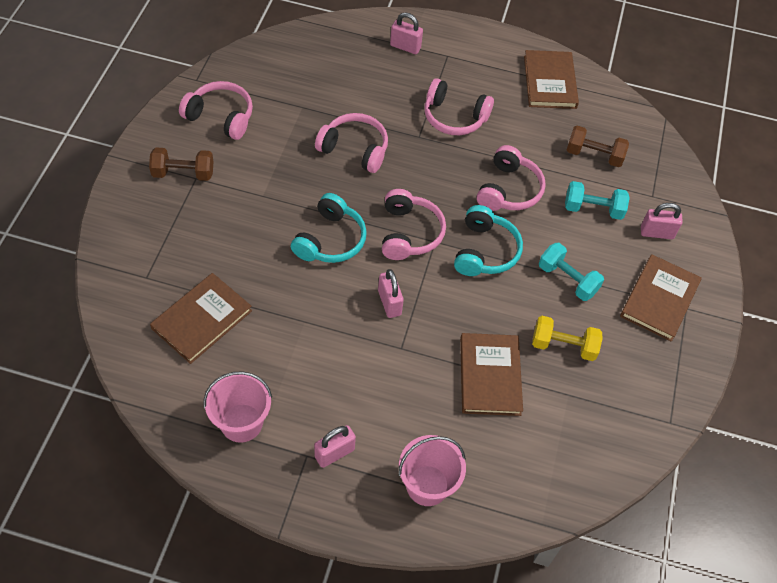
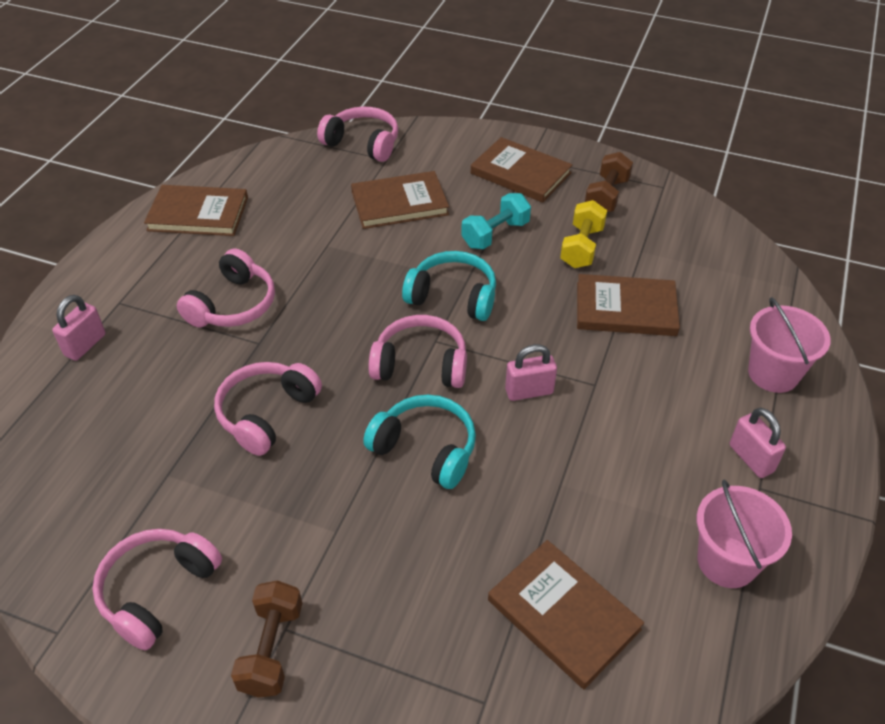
camera: 80 degrees left, 10 degrees down
(509, 190) = (363, 267): pink headphones -> pink headphones (363, 143)
(593, 209) = (399, 203): turquoise dumbbell -> brown book
(594, 155) = (322, 193): brown dumbbell -> brown dumbbell (606, 196)
(656, 233) = (436, 163): pink padlock -> none

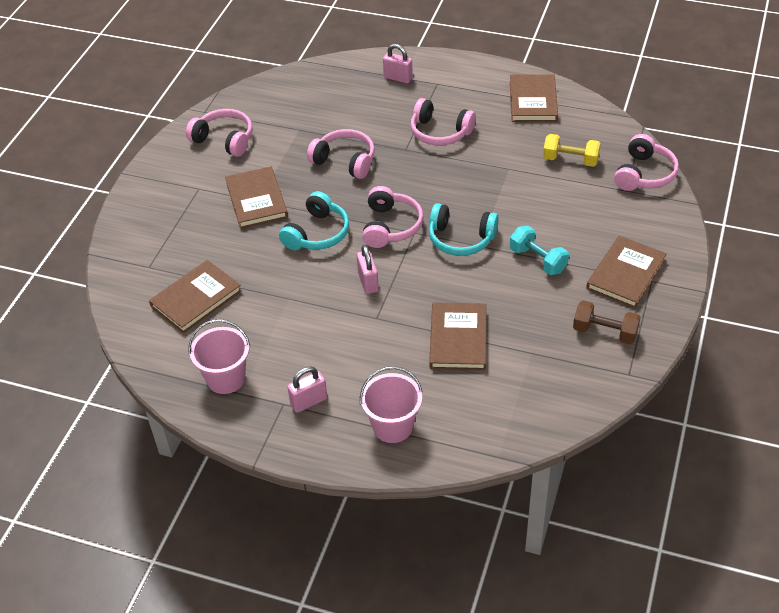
camera: 90 degrees right, 0 degrees up
(271, 649) = (187, 185): brown dumbbell -> none
(399, 203) = (567, 202): brown book -> brown book (256, 200)
(453, 296) = (461, 239): turquoise headphones -> turquoise headphones turned 90 degrees clockwise
(582, 247) = (530, 313): yellow dumbbell -> yellow dumbbell (570, 160)

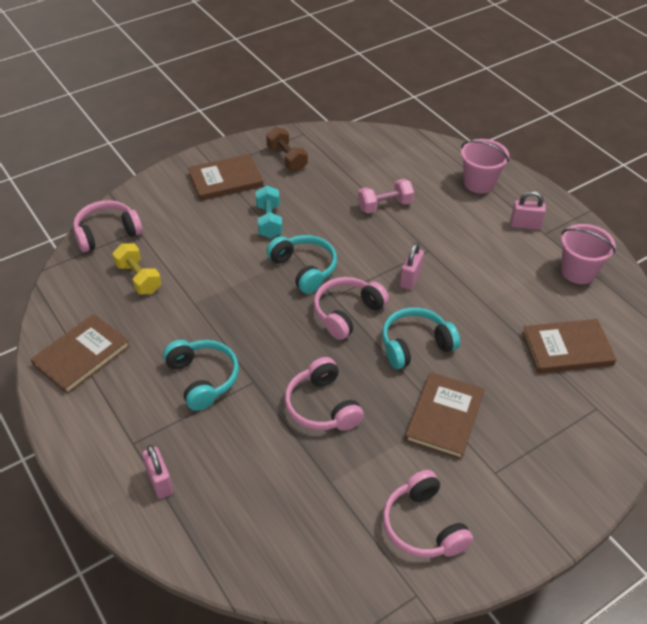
camera: 145 degrees left, 0 degrees up
(440, 132) = (203, 379): pink headphones -> turquoise headphones
(458, 339) = (385, 206): brown book -> pink dumbbell

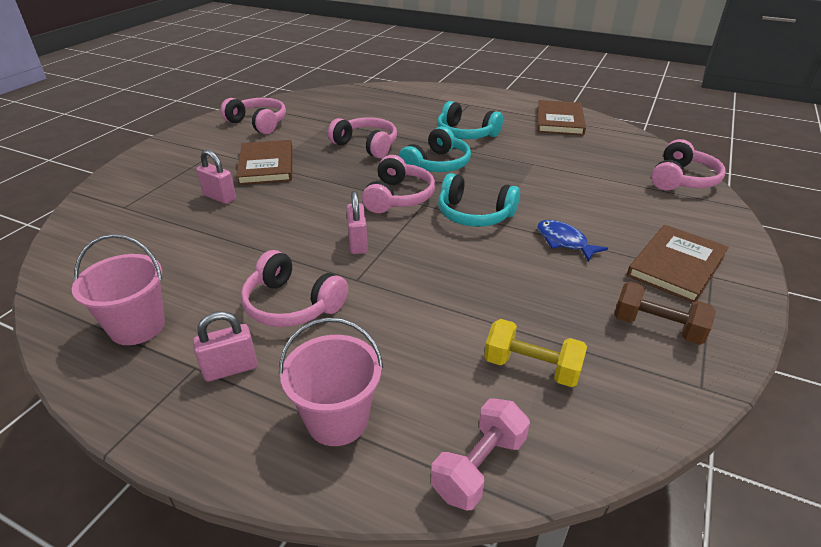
camera: 150 degrees right, 10 degrees down
(139, 278) = (599, 163): yellow dumbbell -> yellow dumbbell (531, 367)
(160, 482) = (433, 99): pink padlock -> pink padlock (219, 197)
(269, 221) = (564, 241): turquoise dumbbell -> blue fish
(385, 206) = (455, 313): pink dumbbell -> pink dumbbell (479, 466)
(415, 345) = (317, 196): turquoise headphones -> turquoise headphones (437, 164)
(478, 249) = (292, 304): none -> pink headphones
(567, 349) = (155, 239): brown book -> none

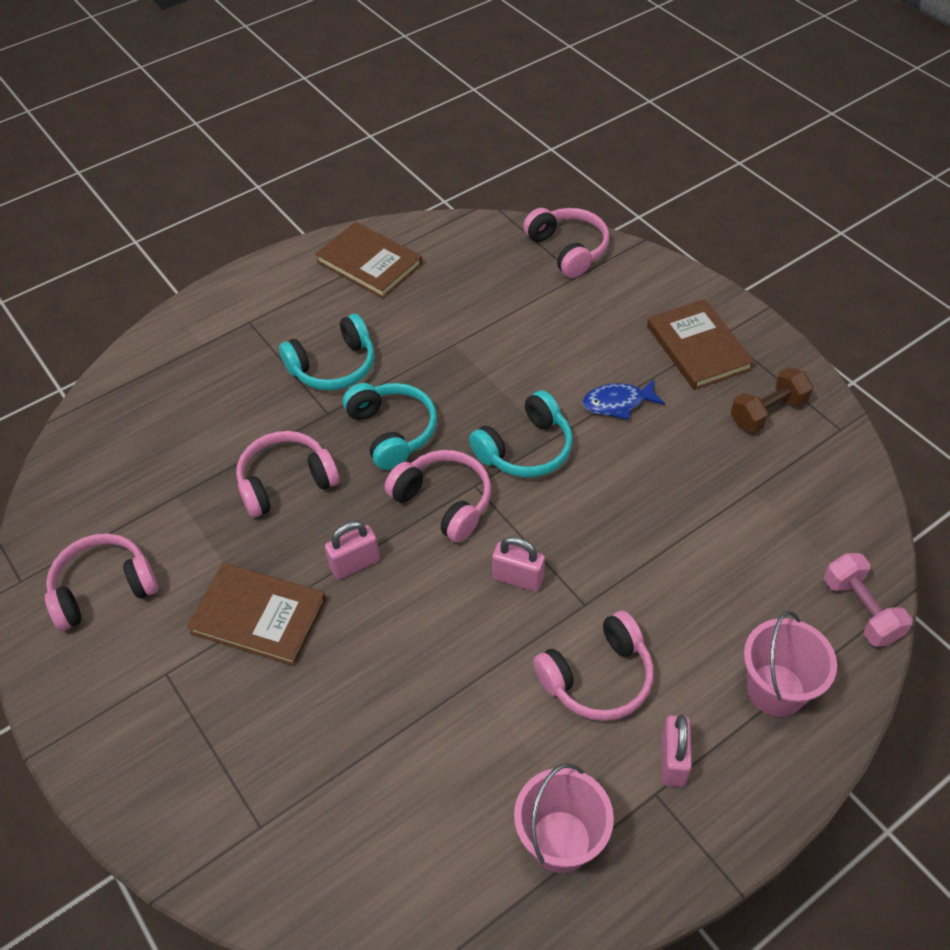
camera: 60 degrees left, 15 degrees up
(219, 197) = (314, 696): pink padlock -> pink padlock (355, 564)
(531, 367) = (775, 523): yellow dumbbell -> none

